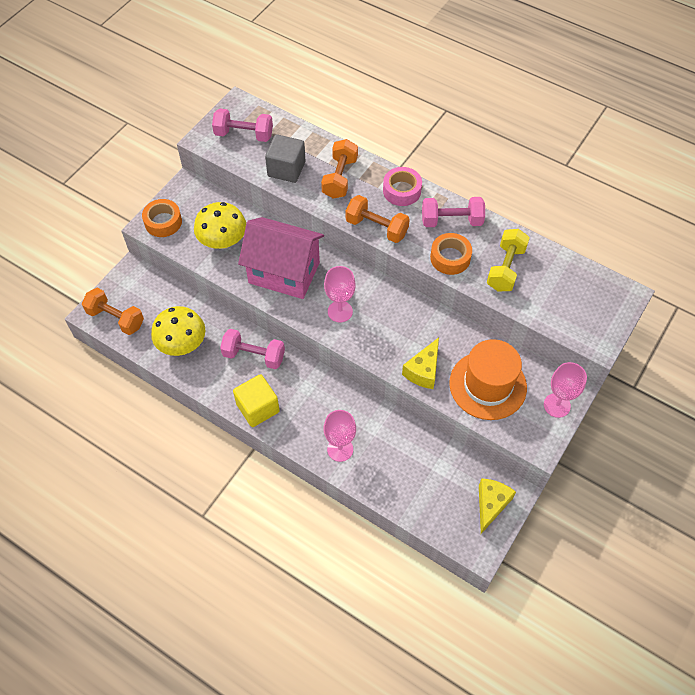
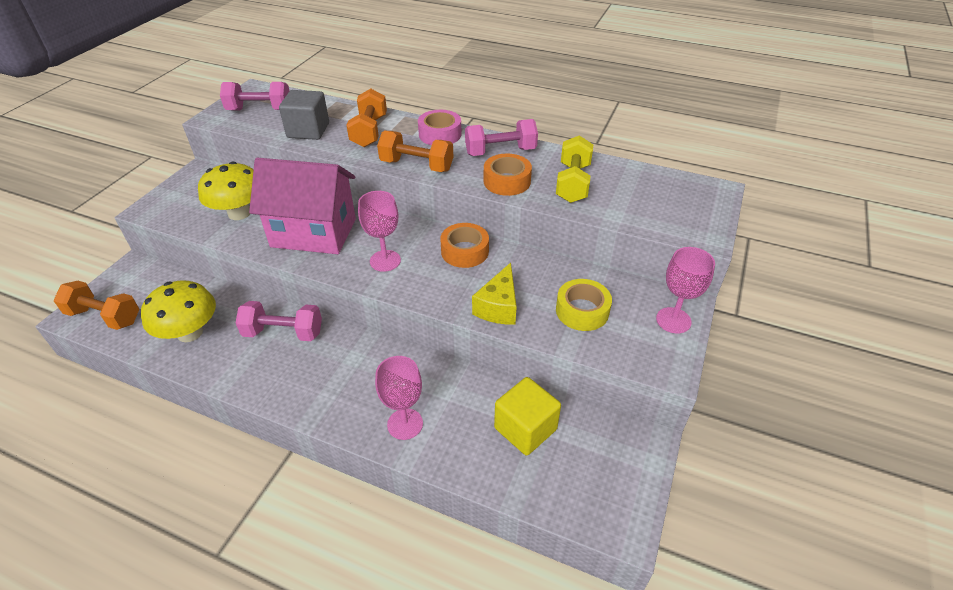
camera: 10 degrees left, 15 degrees down
(163, 222) = (167, 204): orange tape -> orange tape (465, 251)
(258, 408) = (289, 390): yellow cube -> yellow cube (525, 429)
(487, 385) = (582, 311): orange hat -> yellow tape
(491, 505) = (622, 462): yellow cheese -> none

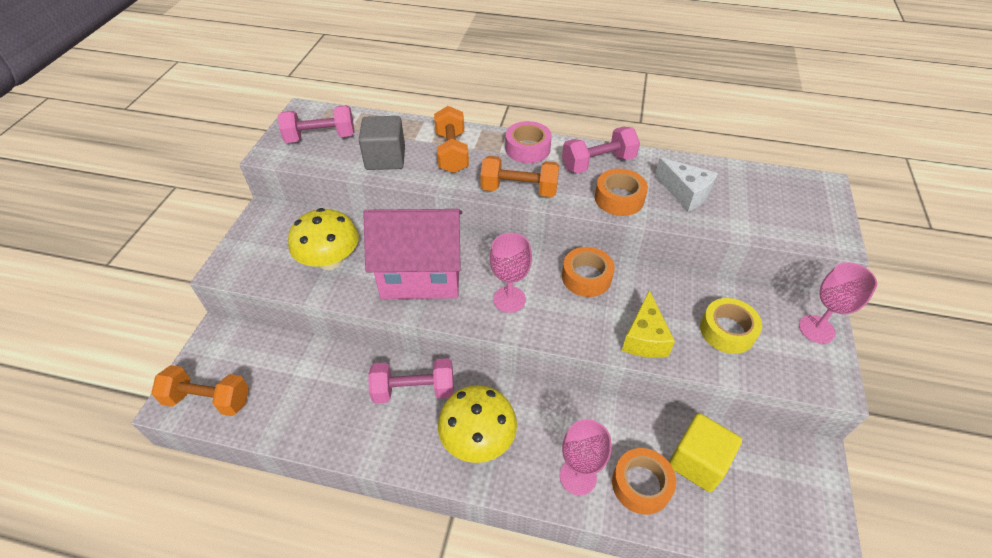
camera: 10 degrees left, 5 degrees up
(190, 332) = (312, 405): yellow mushroom -> yellow mushroom (478, 439)
(462, 439) = (641, 484): none -> orange tape
(573, 183) = (685, 193): yellow dumbbell -> white cheese

